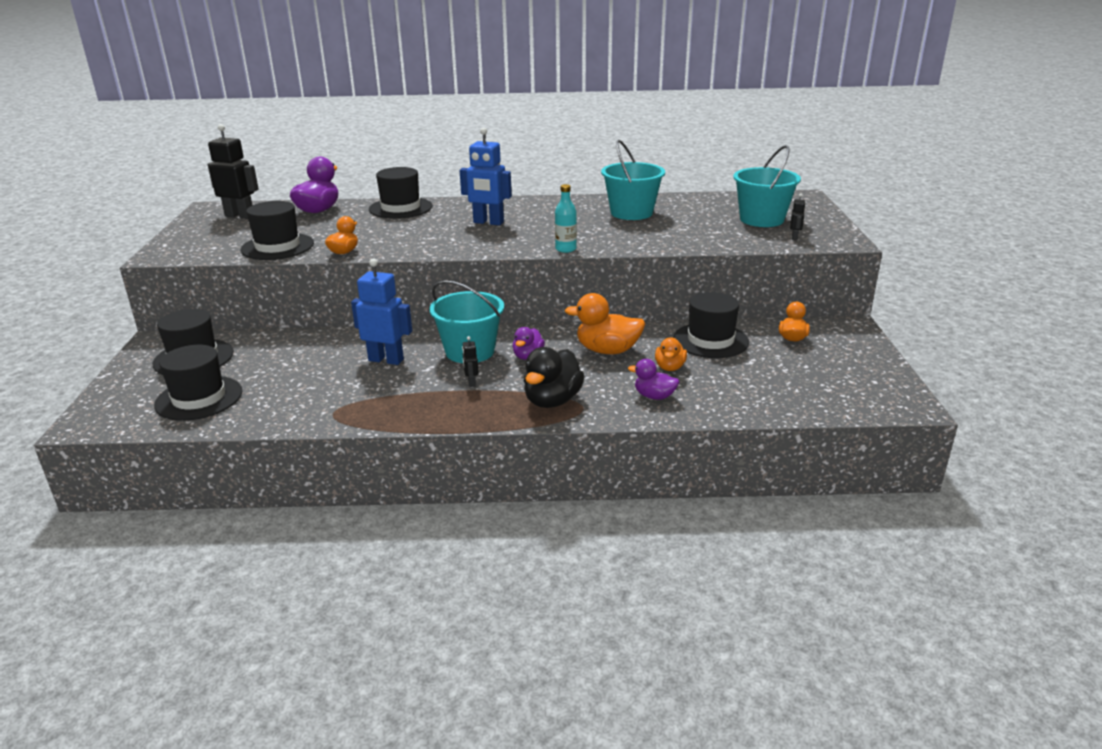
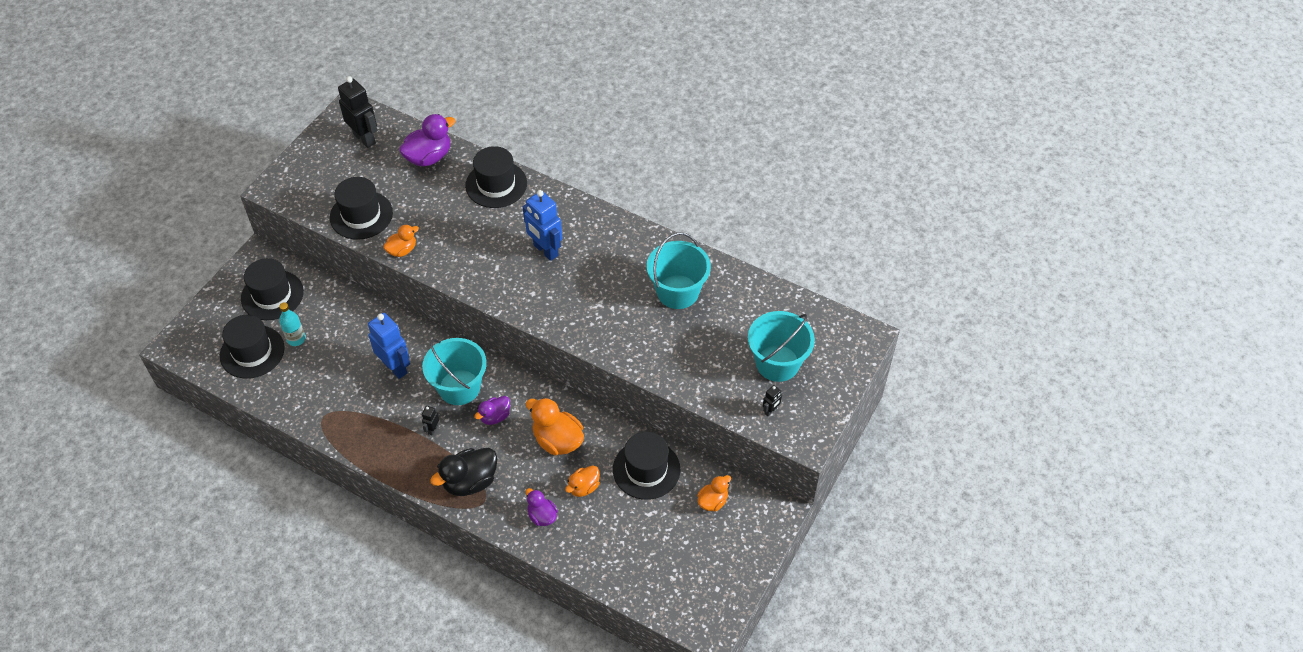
camera: 30 degrees right, 25 degrees up
(565, 249) = (568, 332): turquoise bottle -> turquoise bottle (296, 339)

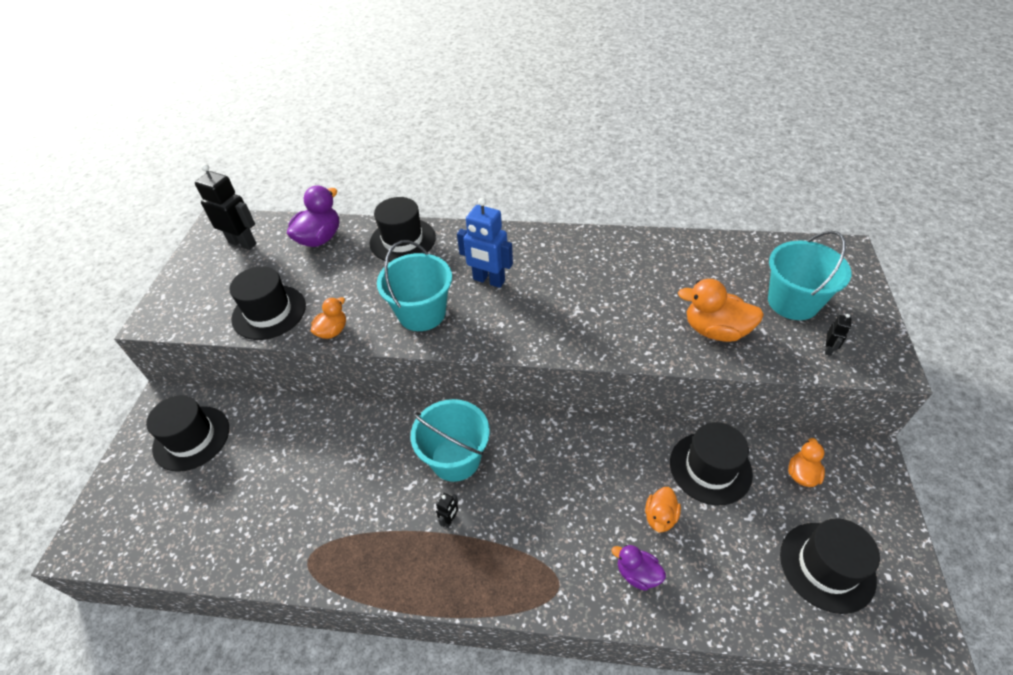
camera: 20 degrees left, 5 degrees down
(252, 352) = (187, 513): black hat -> black hat (827, 566)
(296, 339) = (238, 477): turquoise bottle -> none
(395, 367) = (371, 464): blue robot -> none
(432, 429) = (450, 520): black robot -> black robot turned 150 degrees counterclockwise
(470, 482) = (528, 567): black duck -> none
(495, 416) = (513, 475): purple duck -> none
(557, 440) = (597, 474): orange duck -> orange duck (715, 330)
(678, 292) = (646, 273): turquoise bucket -> turquoise bucket (422, 313)

